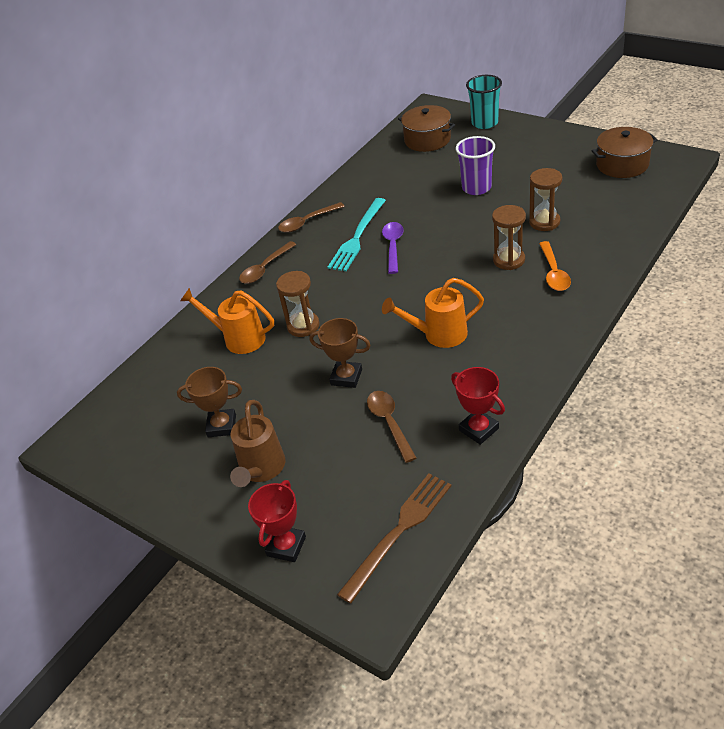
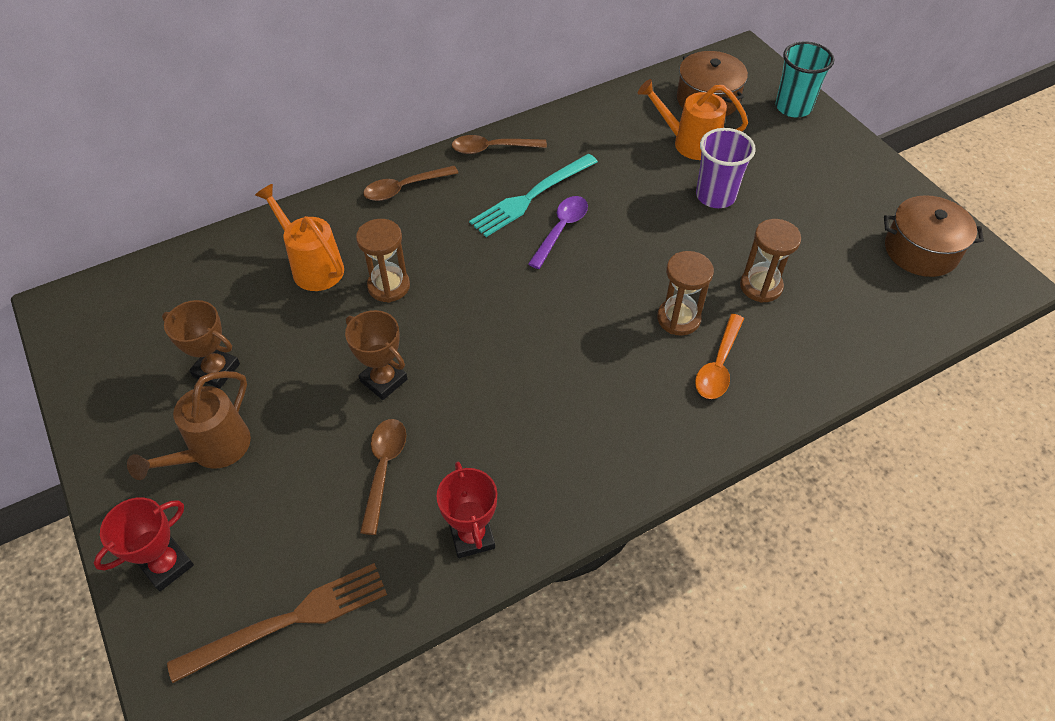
camera: 20 degrees right, 10 degrees up
(438, 334) = (523, 379): orange watering can -> orange watering can (689, 143)

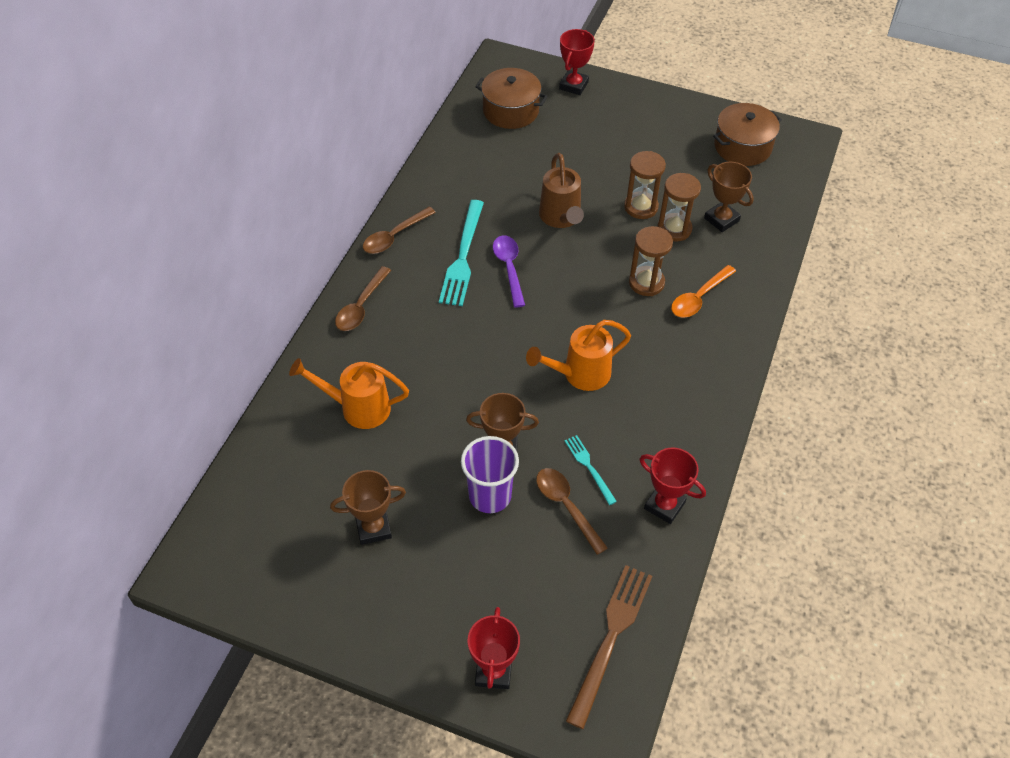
camera: 40 degrees left, 0 degrees up
(213, 450) = (437, 580): brown watering can -> brown watering can (561, 218)
(389, 286) = (432, 385): brown hourglass -> brown hourglass (641, 207)
(442, 449) = (589, 467): none -> turquoise fork
(689, 143) = (531, 152): orange watering can -> orange watering can (580, 374)
(715, 196) = (586, 182): purple cup -> purple cup (490, 496)
(718, 365) = (699, 297): orange spoon -> orange spoon turned 60 degrees clockwise
(793, 107) = (573, 85): turquoise cup -> red trophy
(822, 306) = (721, 219): none -> brown trophy

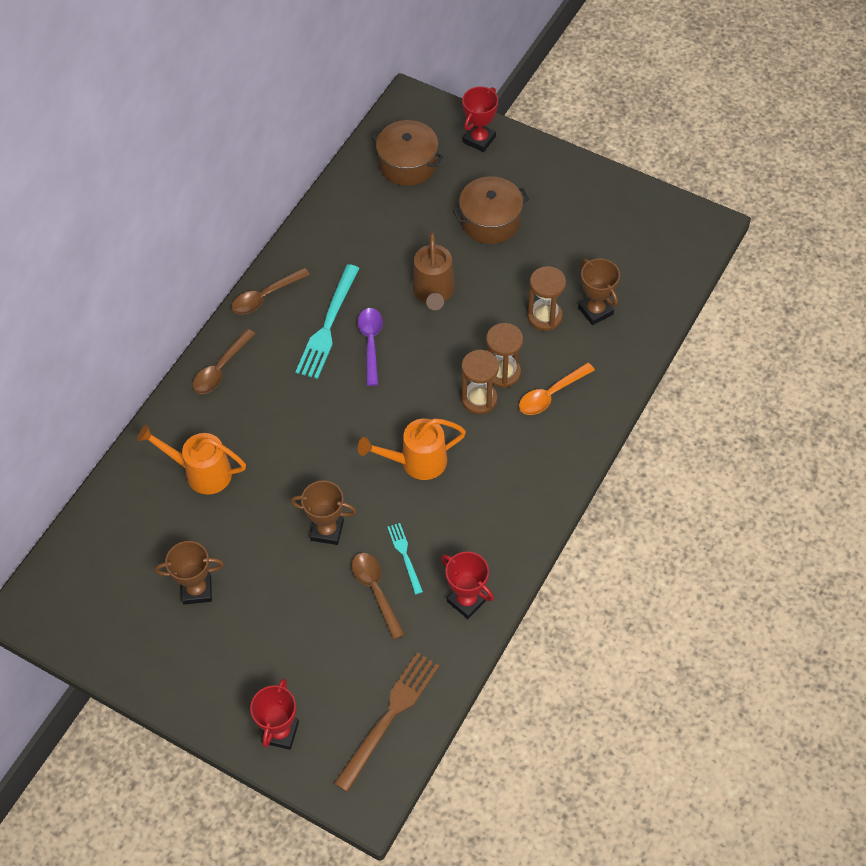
camera: 10 degrees right, 5 degrees up
(490, 496) = (307, 572): purple cup -> none
(641, 207) = (517, 288): brown hourglass -> brown hourglass (479, 399)
(742, 147) = (639, 229): brown pot -> brown pot (490, 221)

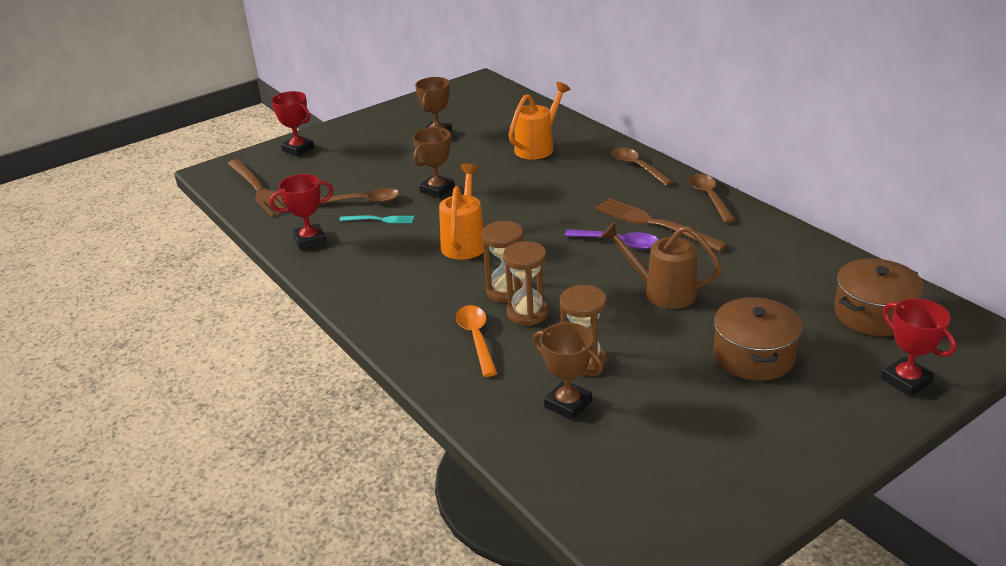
camera: 115 degrees right, 25 degrees down
(328, 325) = (655, 224): turquoise fork -> brown fork
(595, 311) = (568, 404): brown trophy -> brown trophy turned 45 degrees clockwise

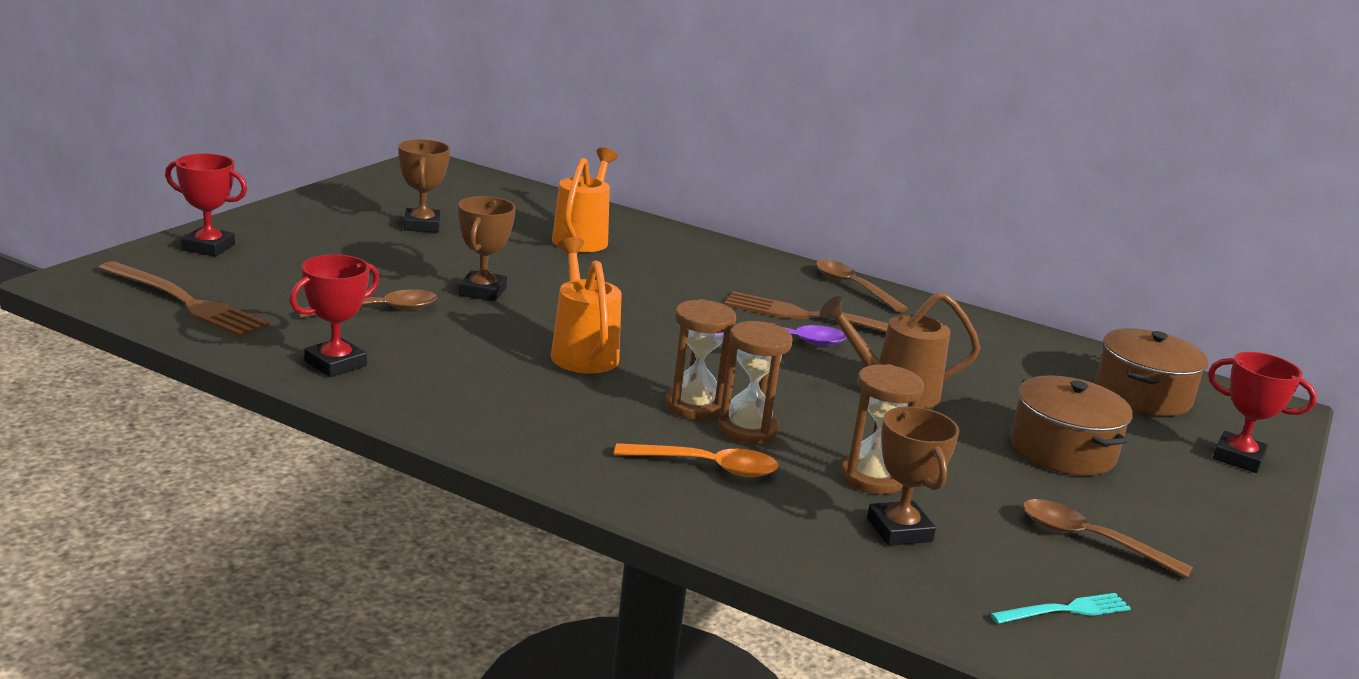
camera: 30 degrees left, 10 degrees down
(380, 220) = (427, 332): turquoise fork -> turquoise fork (1065, 610)
(476, 339) = (706, 467): orange spoon -> orange spoon turned 135 degrees clockwise
(568, 404) = (899, 530): brown trophy -> brown trophy turned 60 degrees clockwise
(637, 167) = (735, 257): brown spoon -> brown spoon (1090, 540)

